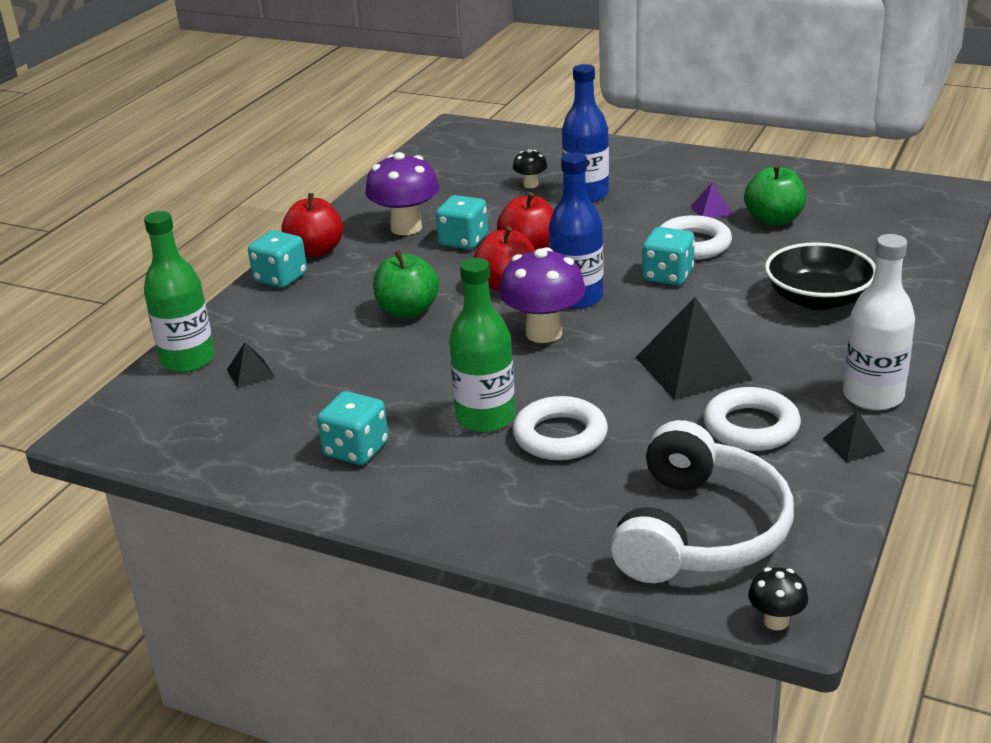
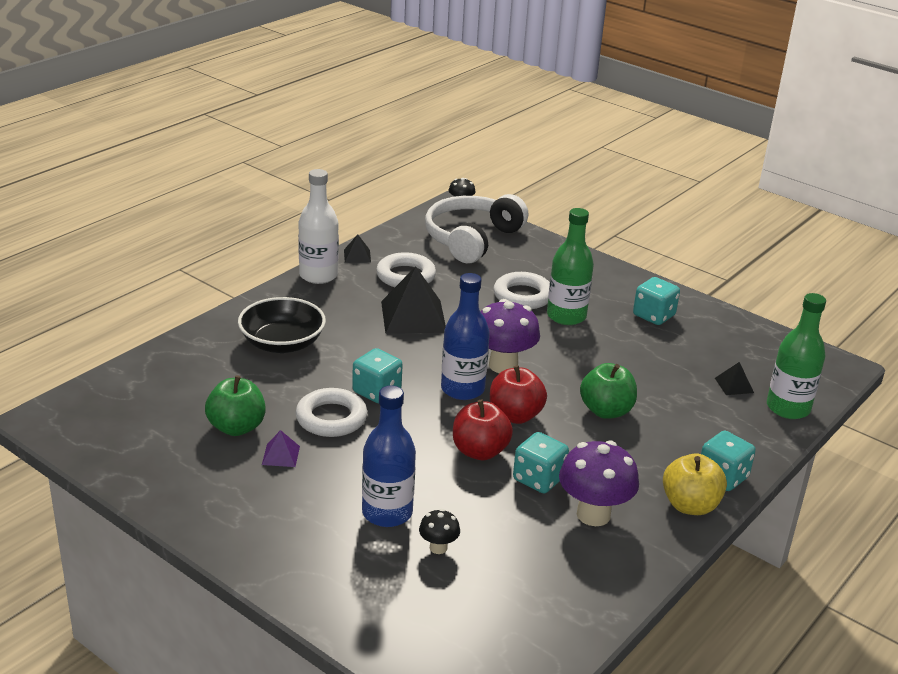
camera: 170 degrees left, 0 degrees up
(316, 251) = (690, 505): red apple -> yellow apple

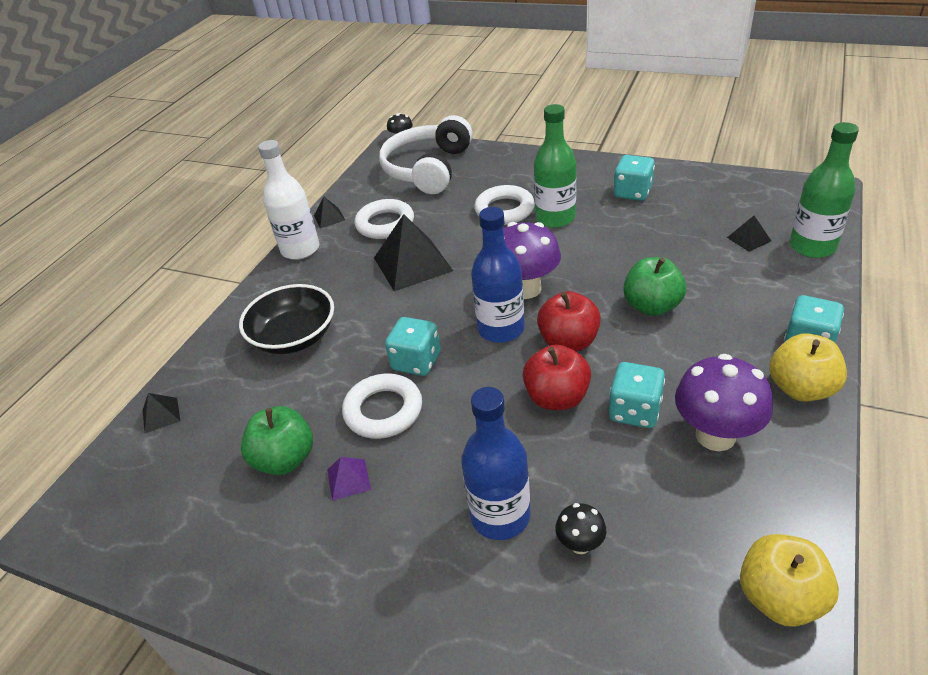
camera: 10 degrees left, 10 degrees up
(149, 368) = (161, 415): none -> black pyramid
(568, 622) = (779, 597): none -> yellow apple

